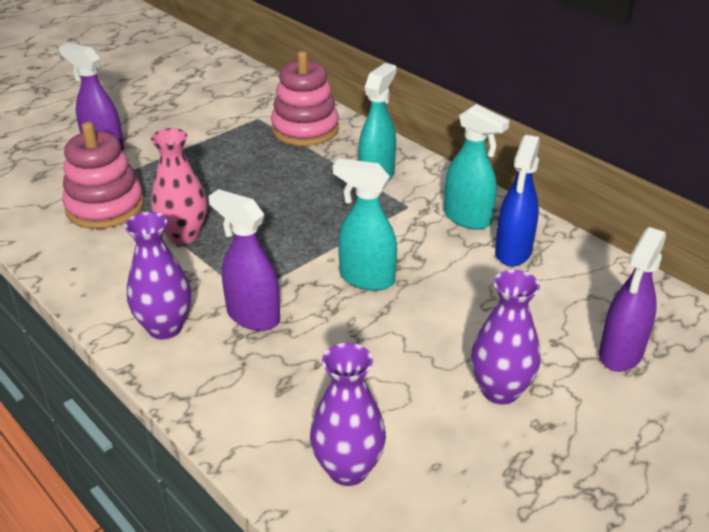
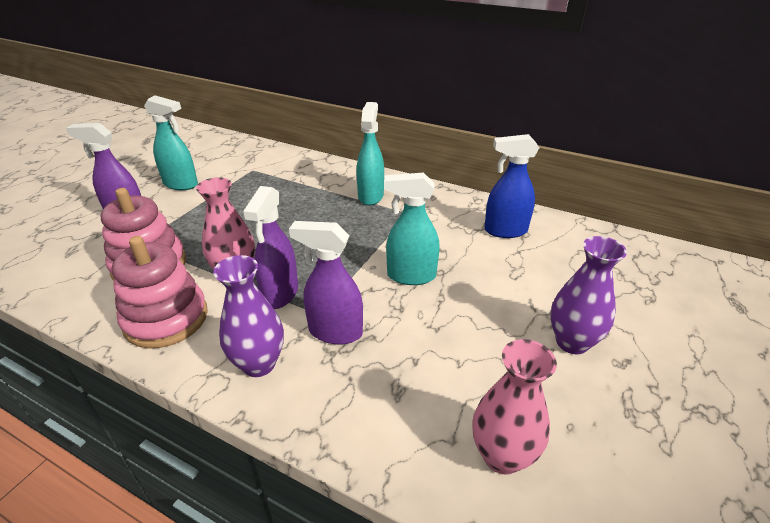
camera: 20 degrees left, 0 degrees up
(305, 129) = (295, 172): pink stacking toy -> pink stacking toy (166, 318)
(348, 469) = (502, 455): purple vase -> pink vase
(468, 219) = (457, 213): turquoise spray bottle -> turquoise spray bottle (181, 184)
(513, 252) = (505, 231): blue spray bottle -> blue spray bottle turned 90 degrees clockwise
(620, 354) = (631, 289): purple spray bottle -> purple spray bottle (280, 294)

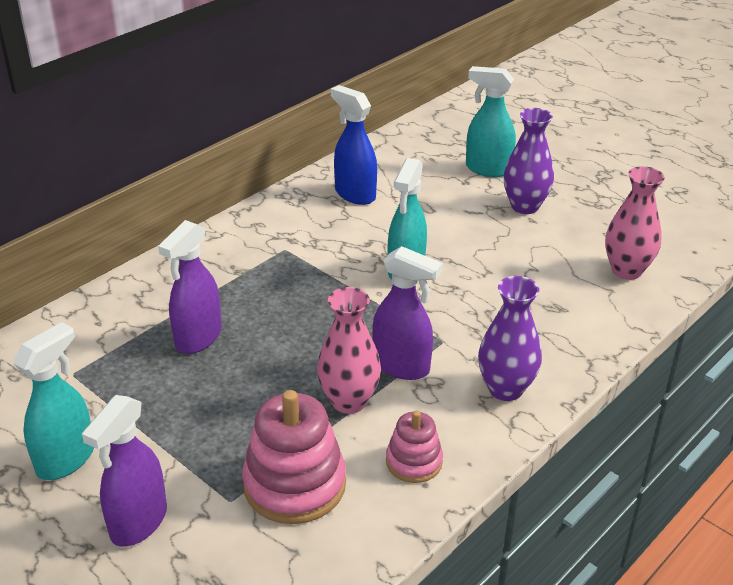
camera: 75 degrees left, 0 degrees up
(166, 318) = (414, 462): pink stacking toy -> pink stacking toy, size x0.57
(335, 332) = (474, 334): purple spray bottle -> purple spray bottle (198, 338)
(371, 196) = (227, 270): turquoise spray bottle -> turquoise spray bottle (487, 169)
(505, 231) = (354, 194): blue spray bottle -> blue spray bottle turned 120 degrees clockwise

